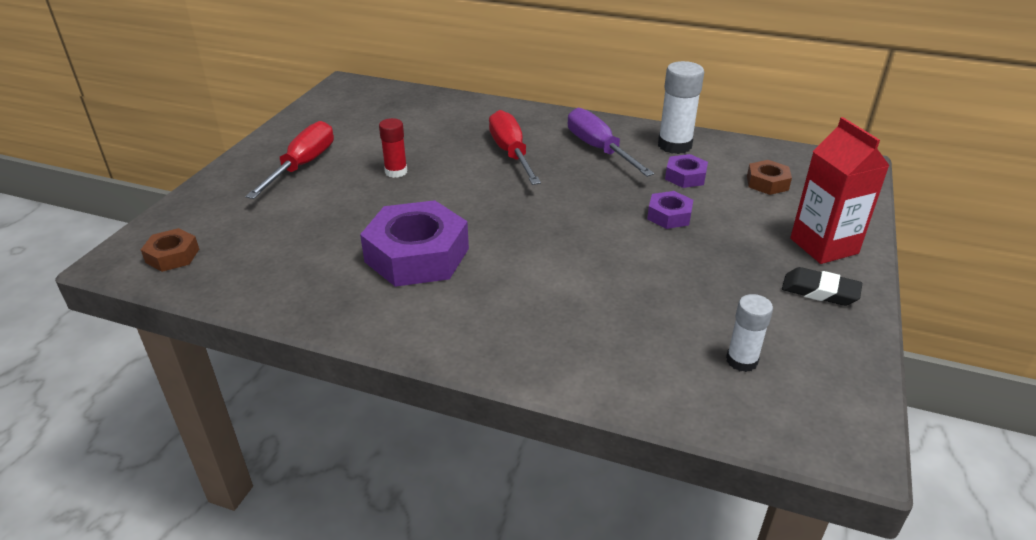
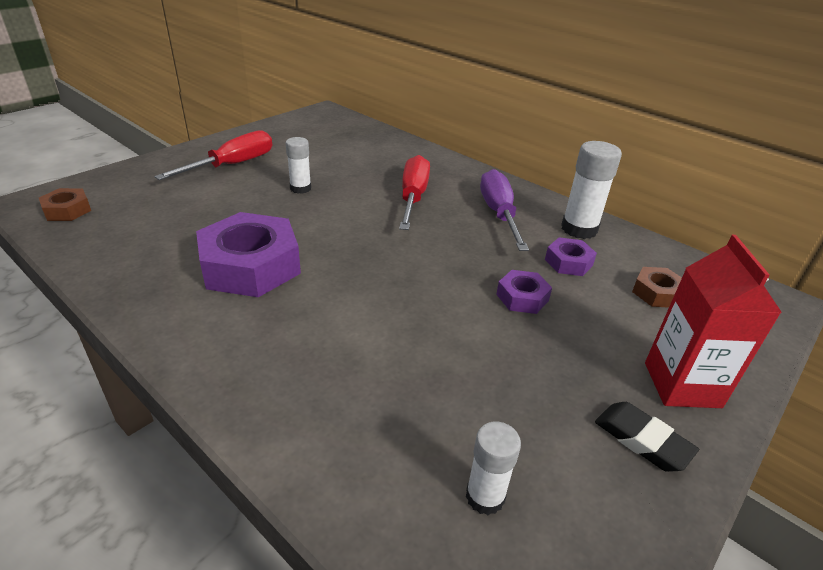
camera: 20 degrees right, 0 degrees up
(396, 172) = (300, 188): red glue stick -> white glue stick

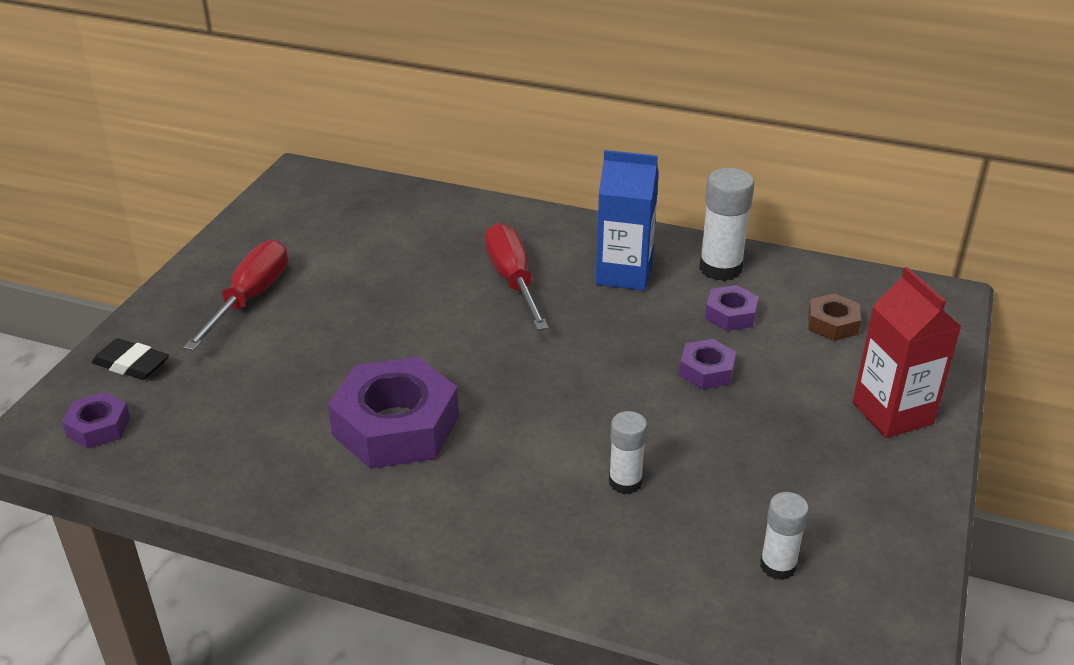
camera: 20 degrees left, 0 degrees up
(67, 210) = (98, 427): brown nut -> purple nut
(300, 188) = (367, 307): white glue stick -> white glue stick (625, 482)
(499, 214) = (624, 274): purple screwdriver -> blue carton
(642, 440) = (880, 475): black eraser -> black eraser (131, 364)

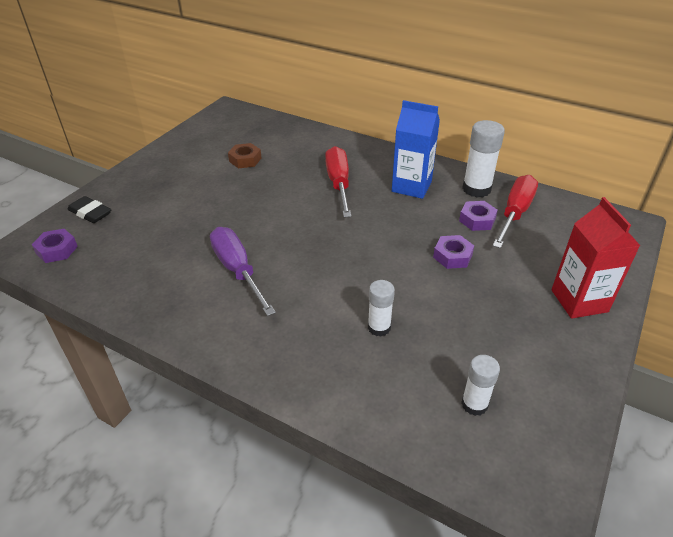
camera: 10 degrees right, 5 degrees up
(250, 298) = (174, 179): red screwdriver -> red screwdriver (515, 213)
(395, 426) = (237, 270): purple nut -> purple screwdriver
(832, 324) = (546, 233): brown nut -> brown nut (245, 160)

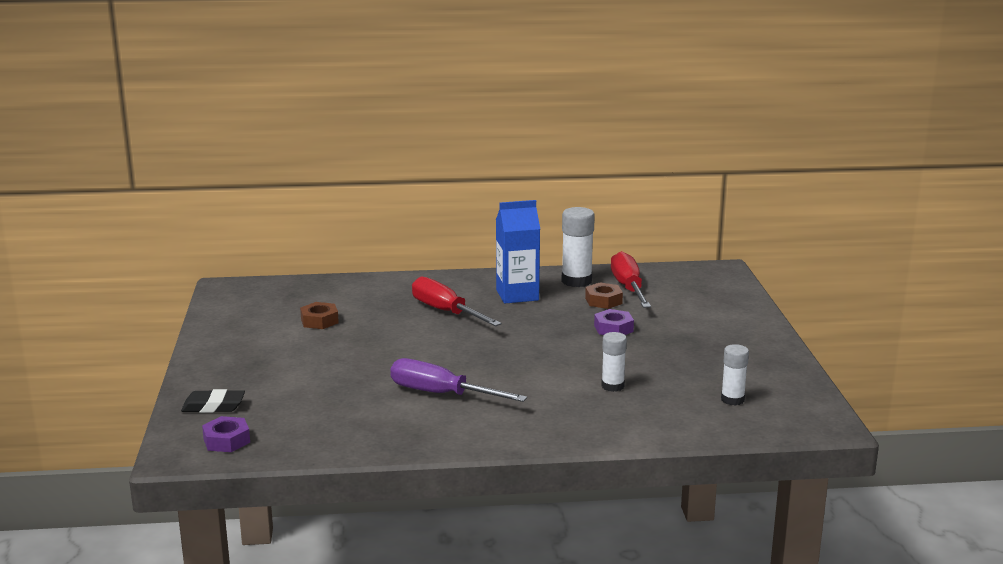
camera: 35 degrees left, 20 degrees down
(477, 220) = (603, 301): purple nut -> brown nut
(579, 301) = (737, 324): red carton -> none

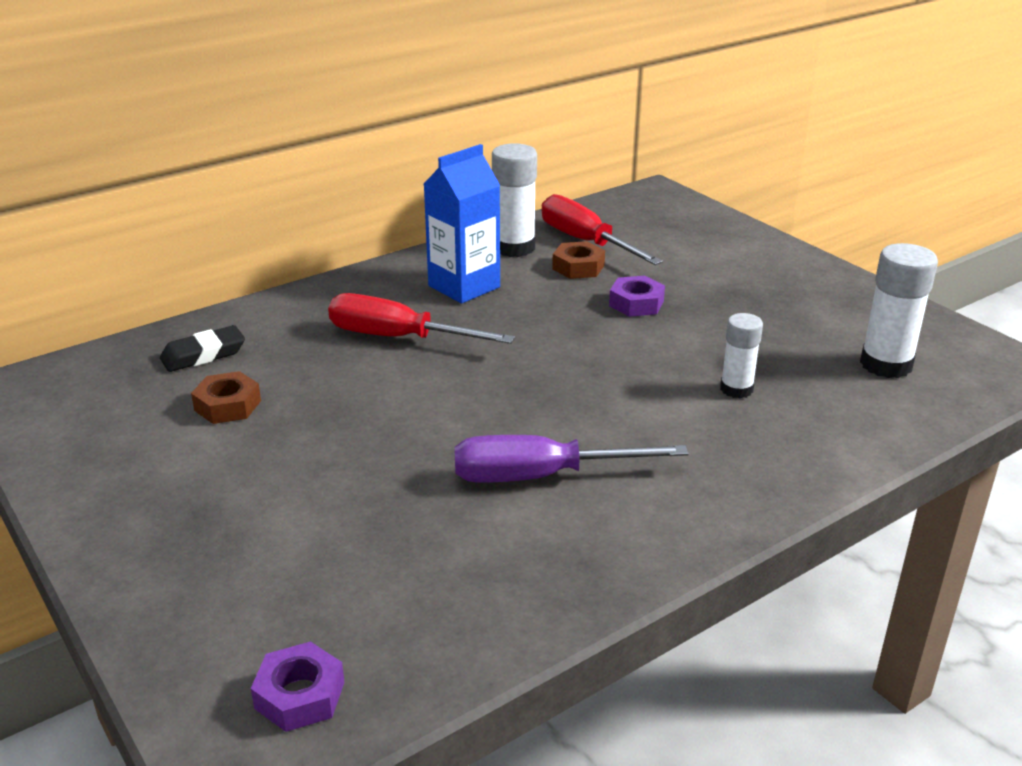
camera: 30 degrees left, 10 degrees up
(213, 406) = (206, 629): black eraser -> black eraser (203, 354)
(732, 399) = (886, 364): white glue stick -> white glue stick, size x1.61

